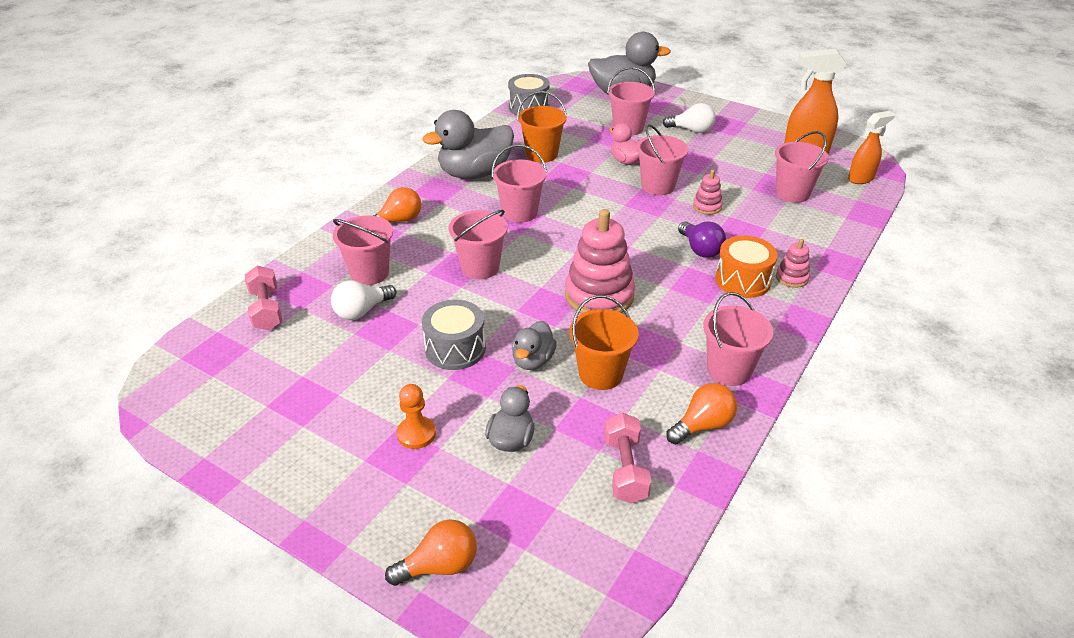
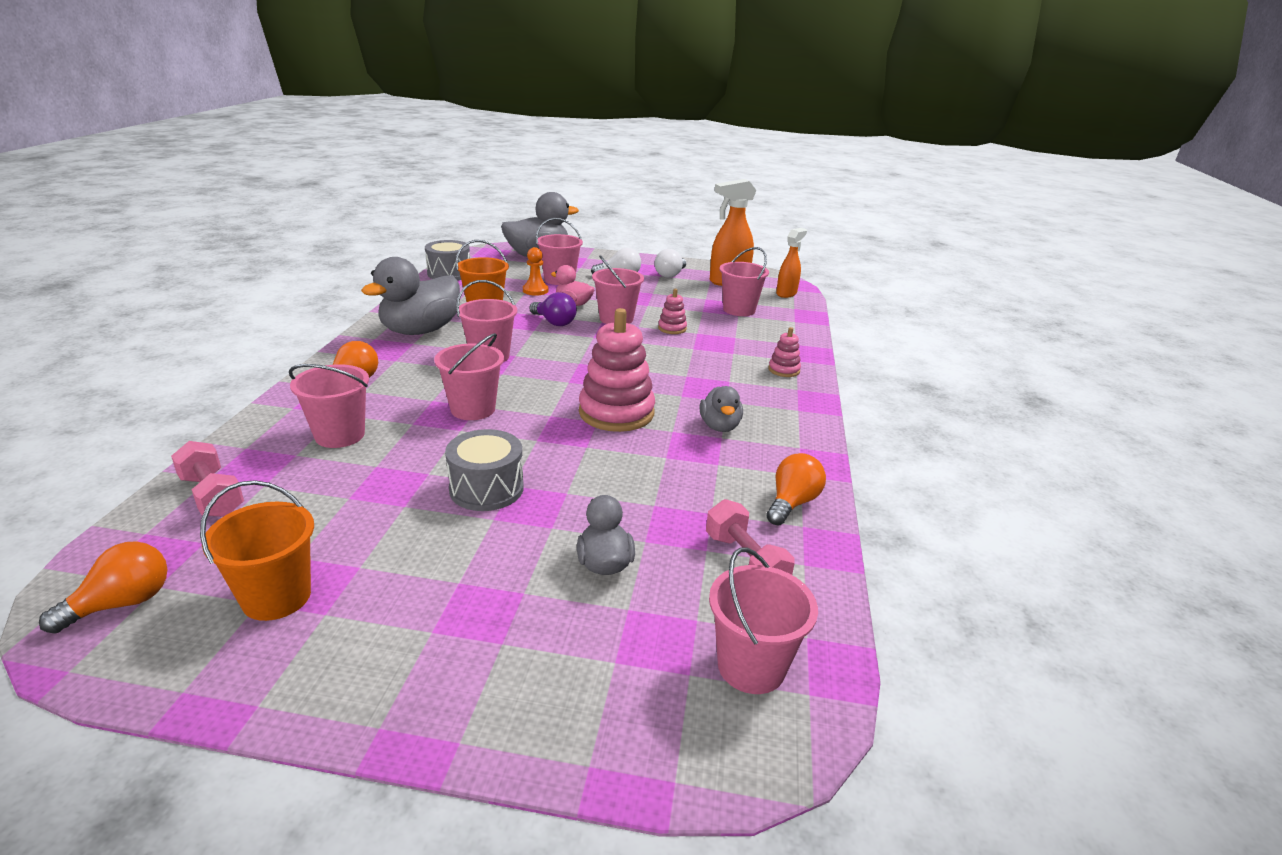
camera: 25 degrees left, 10 degrees down
(361, 311) = (348, 474): white light bulb -> white light bulb (670, 275)
(416, 434) = (486, 585): orange pawn -> orange pawn (535, 290)
(439, 566) = (598, 726): orange light bulb -> orange light bulb (122, 603)
(533, 360) = (582, 482): grey duck -> grey duck (719, 426)
(600, 374) = (662, 480): orange bucket -> orange bucket (276, 597)
(700, 249) = (688, 361): purple light bulb -> purple light bulb (554, 322)
(729, 370) = (782, 451): pink bucket -> pink bucket (751, 666)
(742, 280) = (743, 378): orange drum -> none

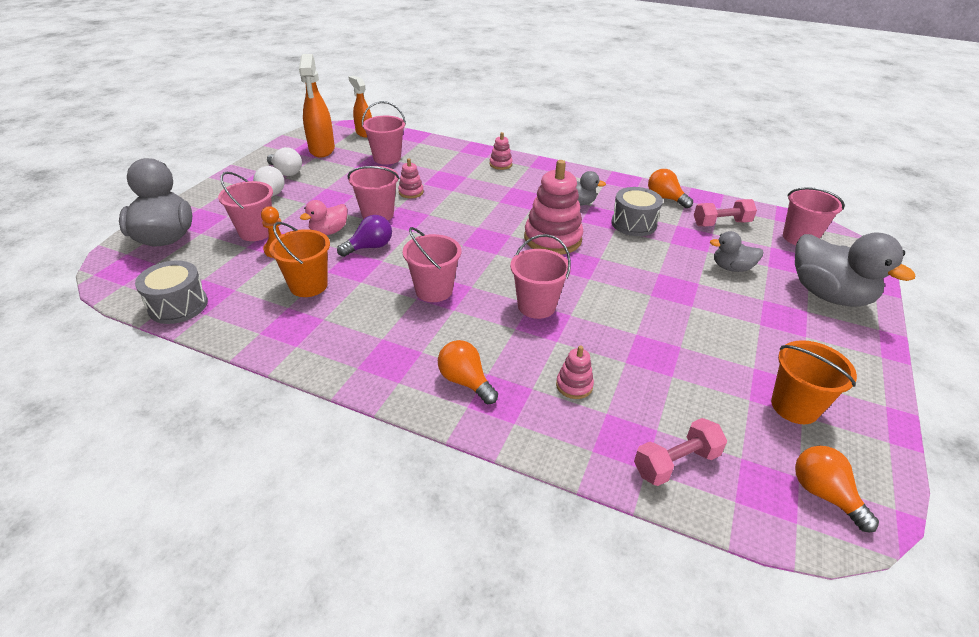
camera: 75 degrees left, 10 degrees up
(340, 435) = (574, 385): pink bucket -> pink stacking toy
(420, 331) = (351, 332): grey duck -> grey duck (828, 295)
(486, 488) = (656, 306): grey drum -> grey drum (633, 224)

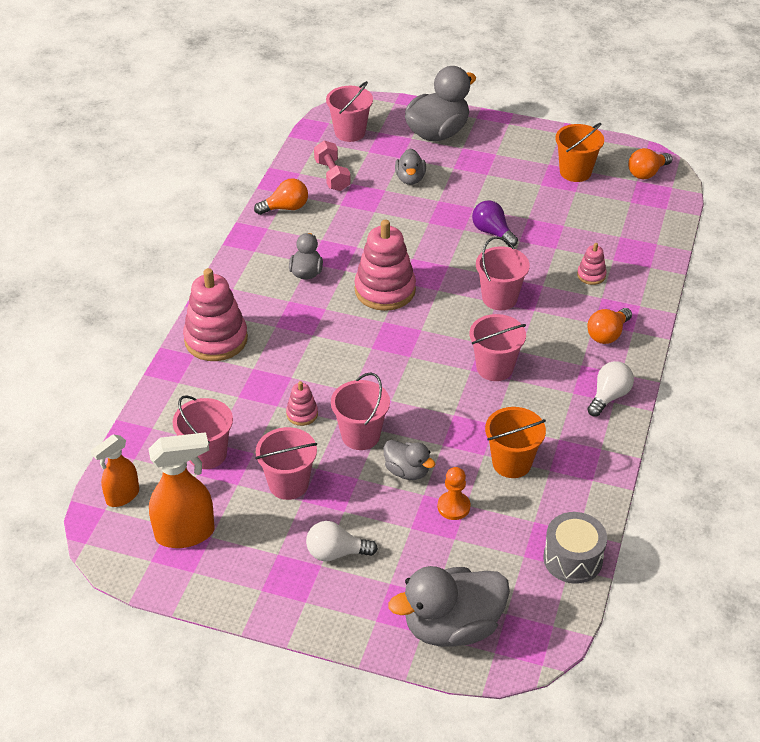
camera: 95 degrees left, 5 degrees up
(256, 232) = (421, 539): pink bucket -> pink bucket (288, 484)
(286, 172) = (262, 556): white light bulb -> white light bulb (609, 396)
(329, 231) = (407, 471): pink duck -> grey duck
(370, 247) = (431, 429): purple light bulb -> purple light bulb (492, 232)
(500, 164) = (216, 339): pink stacking toy -> pink stacking toy, size x2.10
(633, 224) = (343, 233): grey drum -> none
(665, 198) = (286, 208): orange light bulb -> orange light bulb turned 150 degrees counterclockwise
(676, 463) = (646, 230): pink dumbbell -> none

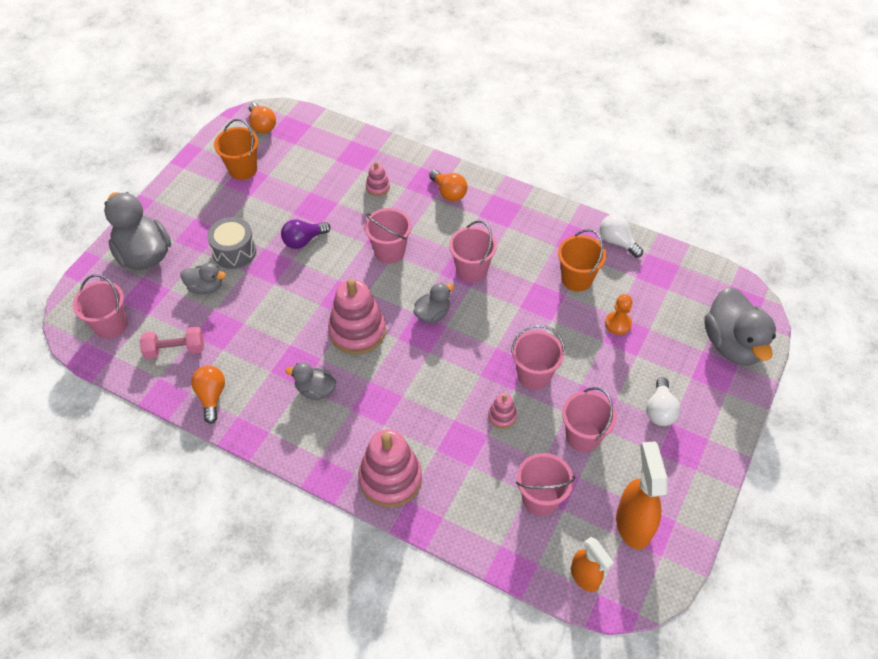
camera: 80 degrees left, 10 degrees up
(407, 471) = (578, 348): grey duck -> grey duck (432, 314)
(573, 559) = (672, 261): grey drum -> grey drum (234, 251)
(609, 396) = (516, 206): white light bulb -> white light bulb (617, 242)

